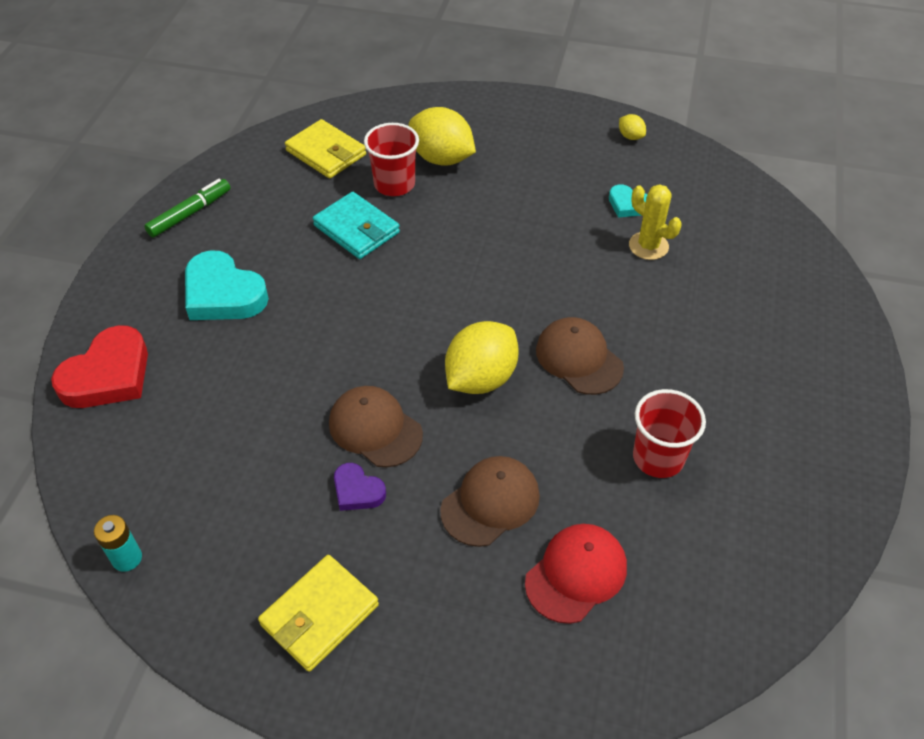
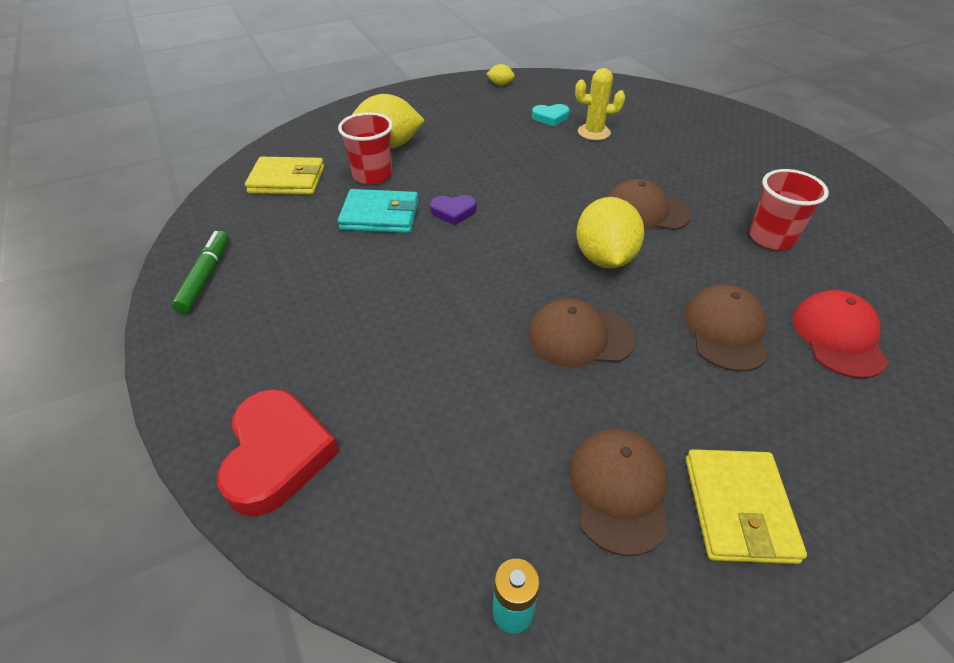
camera: 40 degrees left, 5 degrees down
(223, 294) = (318, 319): turquoise heart -> none
(263, 545) = (619, 490): none -> brown cap
(357, 491) = (630, 390): purple heart -> purple heart (453, 212)

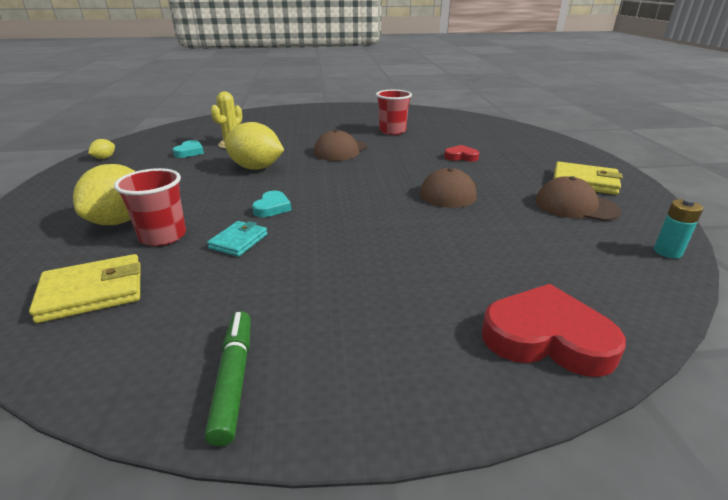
camera: 70 degrees left, 15 degrees down
(206, 277) = (234, 379): green marker -> green marker turned 60 degrees clockwise
(287, 180) = (92, 292): yellow wallet -> yellow wallet turned 45 degrees clockwise
(380, 215) = (238, 241): turquoise wallet -> turquoise wallet, size x0.64
(453, 212) = (272, 207): purple heart -> turquoise heart
(604, 258) = (377, 170): yellow lemon -> yellow lemon (256, 168)
(725, 331) = (461, 156): brown cap -> red heart
(838, 336) = (475, 138): red cap -> none

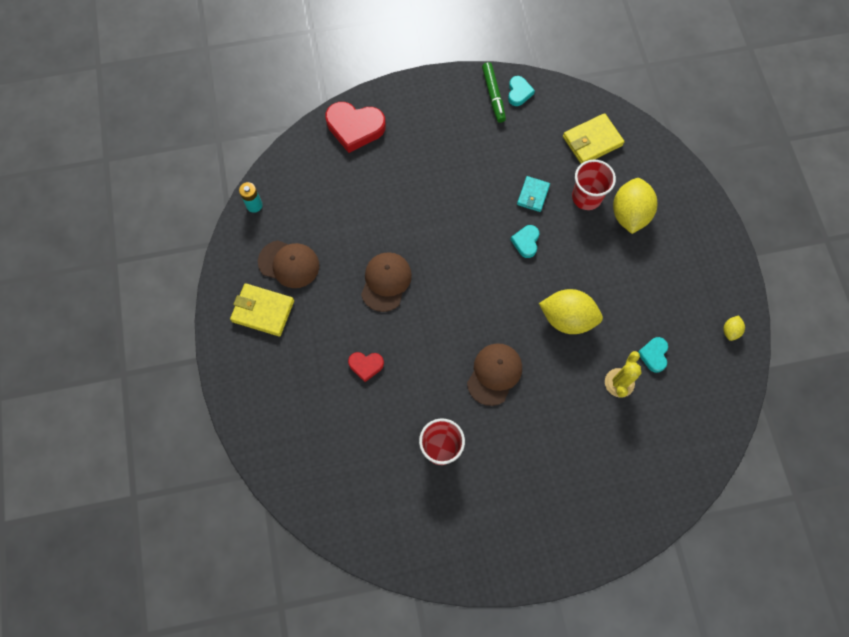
camera: 175 degrees right, 40 degrees up
(171, 381) = (519, 93): none -> turquoise heart

